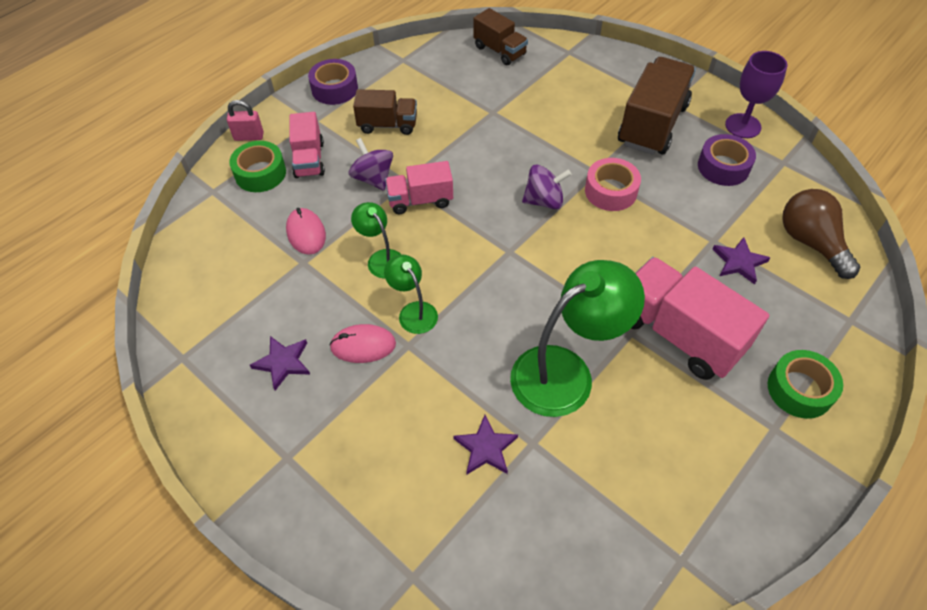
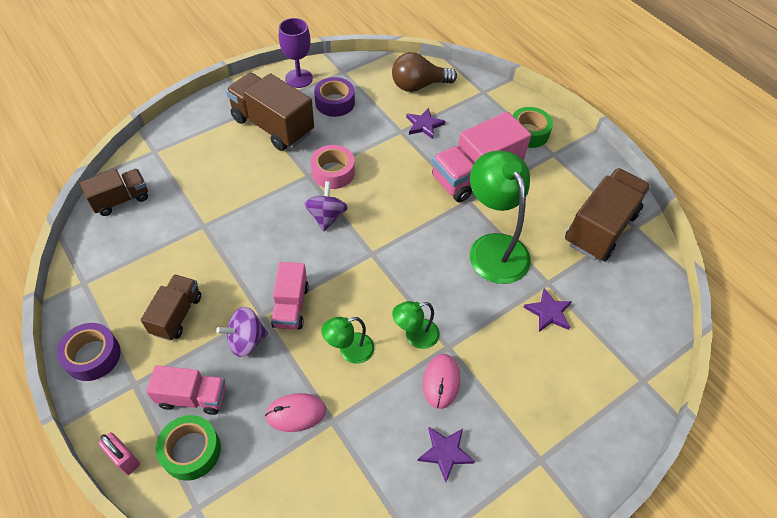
camera: 80 degrees left, 0 degrees up
(249, 137) = (125, 459): pink padlock -> pink padlock turned 60 degrees counterclockwise
(656, 507) = (600, 228): none -> brown truck

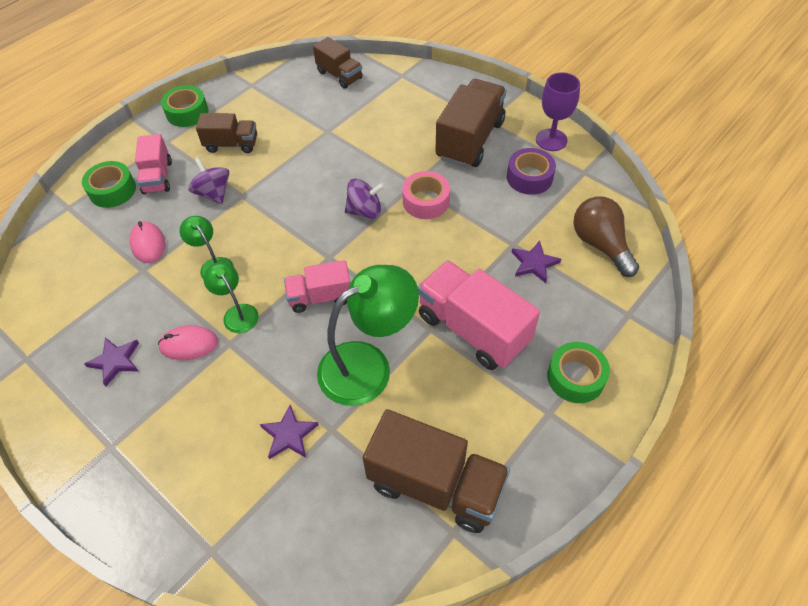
camera: 80 degrees right, 0 degrees up
(93, 356) = (187, 112): purple tape -> green tape
(125, 459) = (105, 157): pink padlock -> none
(291, 306) = (254, 212): pink truck -> pink truck (320, 297)

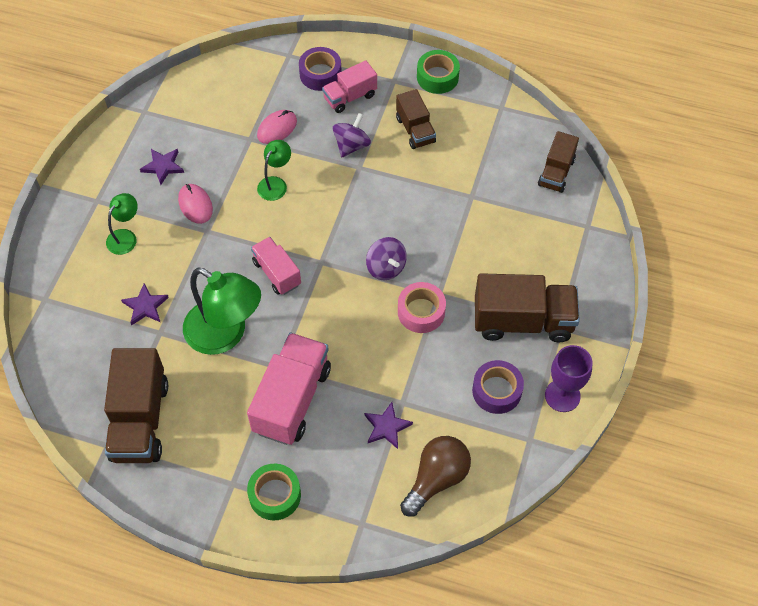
camera: 65 degrees right, 5 degrees up
(112, 190) = (320, 74): green tape -> purple tape
(237, 313) = (237, 222): green lamp -> green lamp (125, 237)

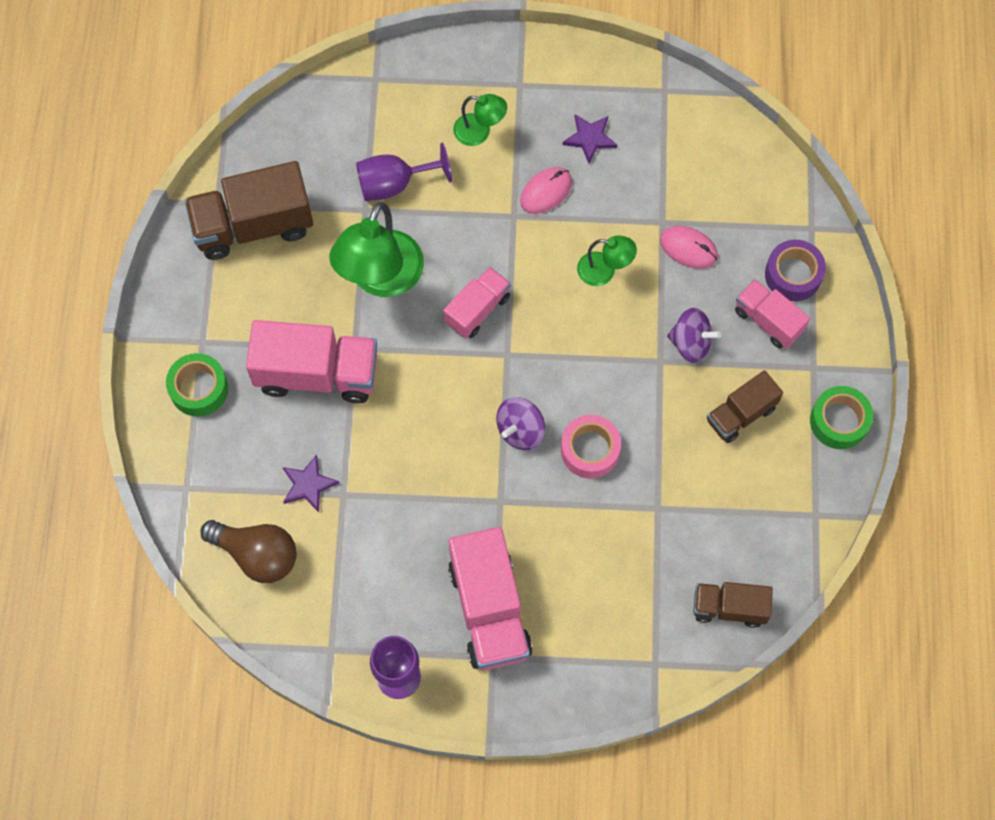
camera: 75 degrees right, 10 degrees up
(145, 306) = (394, 184): purple star -> purple goblet
(421, 312) = (469, 486): pink tape -> pink tape (590, 450)
(496, 391) = (385, 598): purple tape -> none
(523, 321) = (489, 609): brown truck -> pink truck

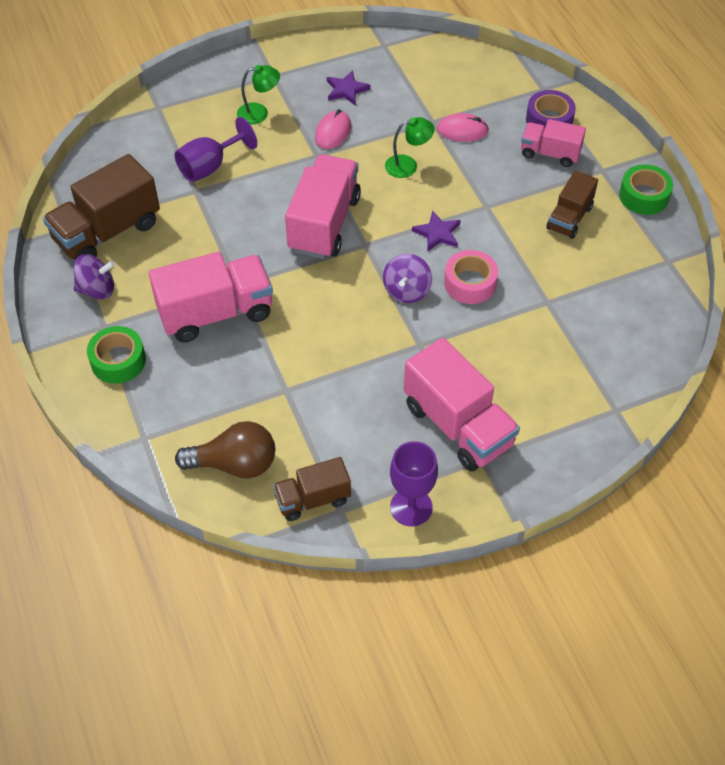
camera: 25 degrees left, 15 degrees down
(308, 485) = (252, 394): purple star -> purple star (437, 233)
(381, 278) = (234, 231): green lamp -> none
(477, 309) = (324, 224): pink truck -> pink truck, size x1.71
(691, 343) = (502, 187): purple spinning top -> purple spinning top (97, 289)
(729, 608) = (646, 347): brown truck -> brown truck (313, 499)

